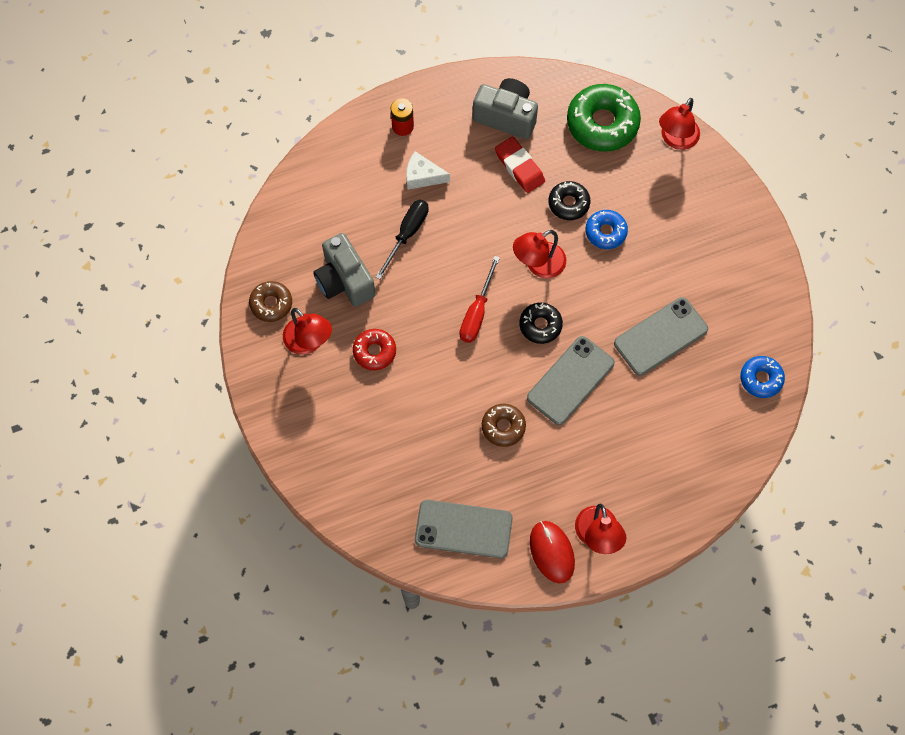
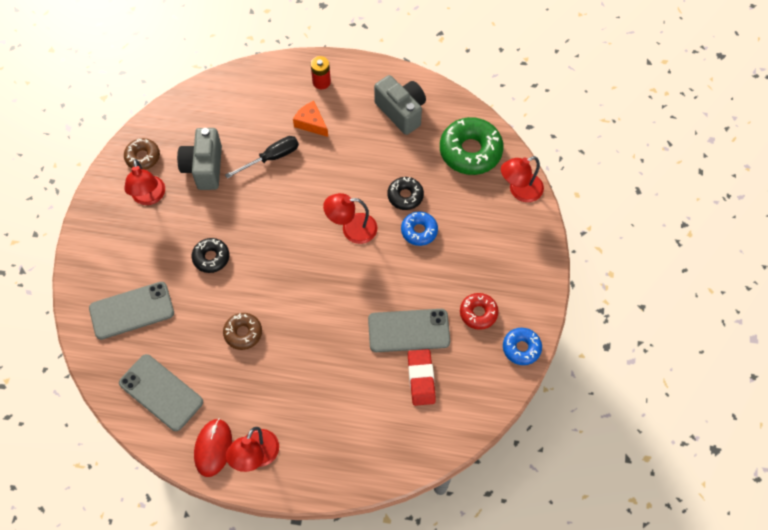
camera: 30 degrees right, 5 degrees down
(374, 351) = (189, 228): red donut -> red donut (478, 313)
(422, 176) = (311, 123): white cheese -> orange cheese
(477, 312) = (282, 239): red screwdriver -> none
(519, 167) = (386, 152): red eraser -> red eraser (421, 378)
(540, 325) = (322, 273): black donut -> black donut (211, 257)
(570, 380) = (317, 326): grey phone -> grey phone (132, 310)
(761, 379) = (466, 406): blue donut -> blue donut (521, 348)

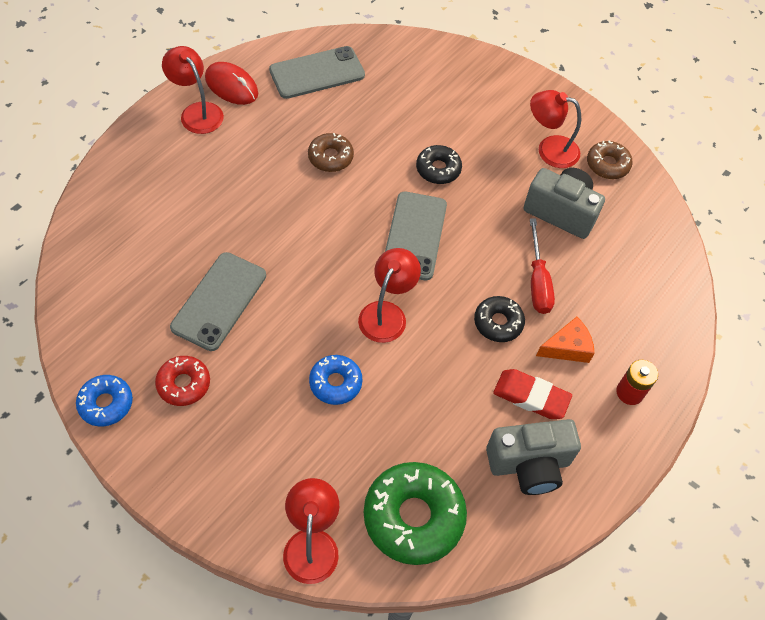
camera: 115 degrees right, 5 degrees down
(132, 310) = (420, 85): grey phone -> grey phone (414, 235)
(271, 158) = (537, 281): black screwdriver -> red screwdriver
(405, 196) = (395, 395): black donut -> black donut (498, 323)
(421, 378) = (156, 282): red eraser -> red eraser (531, 397)

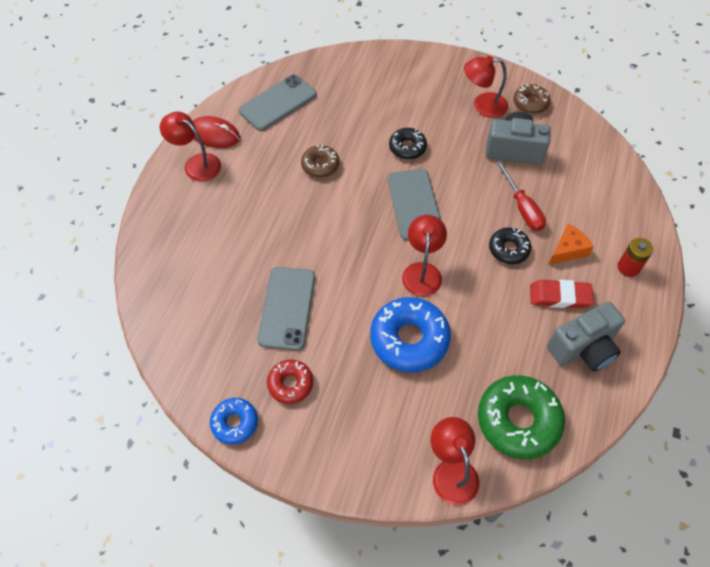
camera: 15 degrees left, 0 degrees up
(335, 383) = (409, 339): blue donut -> blue donut, size x1.79

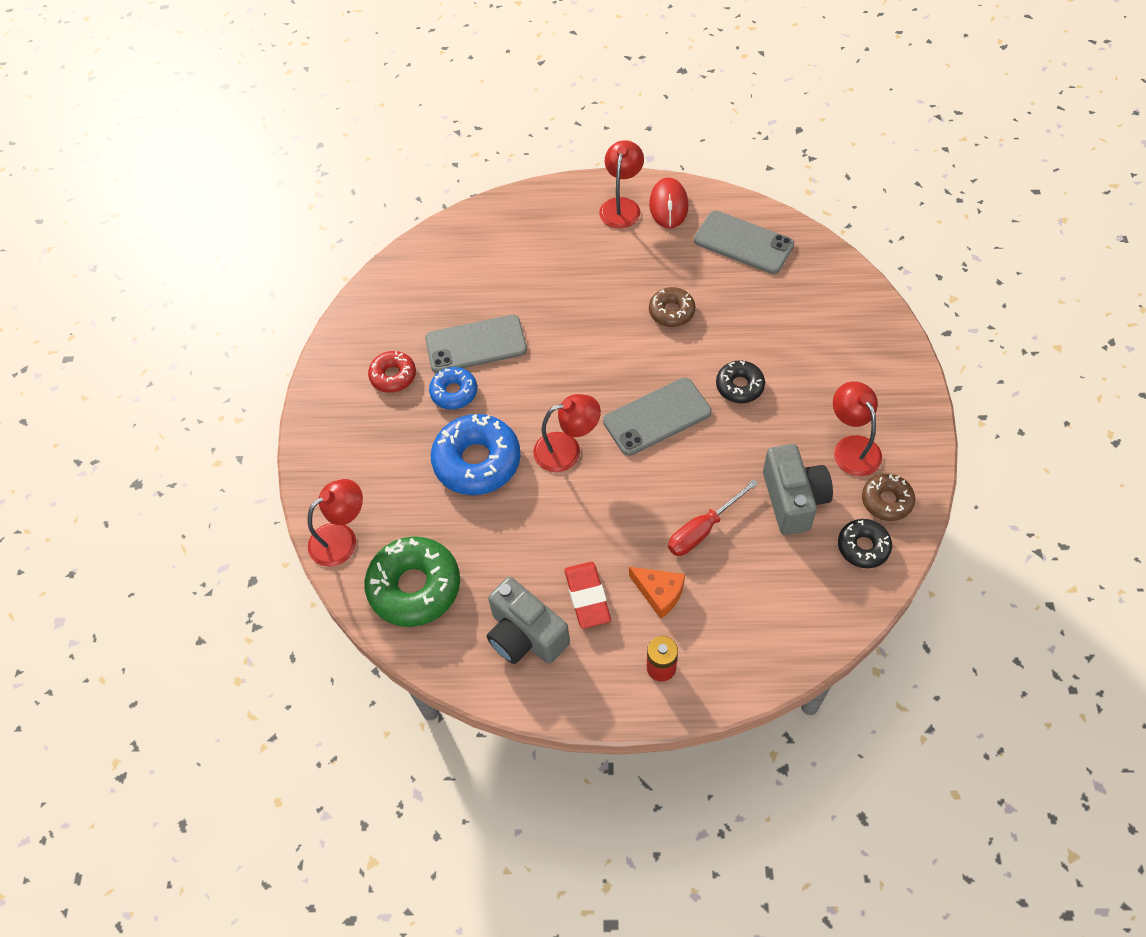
camera: 75 degrees right, 0 degrees up
(235, 423) = (340, 347): blue donut -> blue donut (454, 392)
(508, 249) = (633, 528): black donut -> black donut (863, 547)

